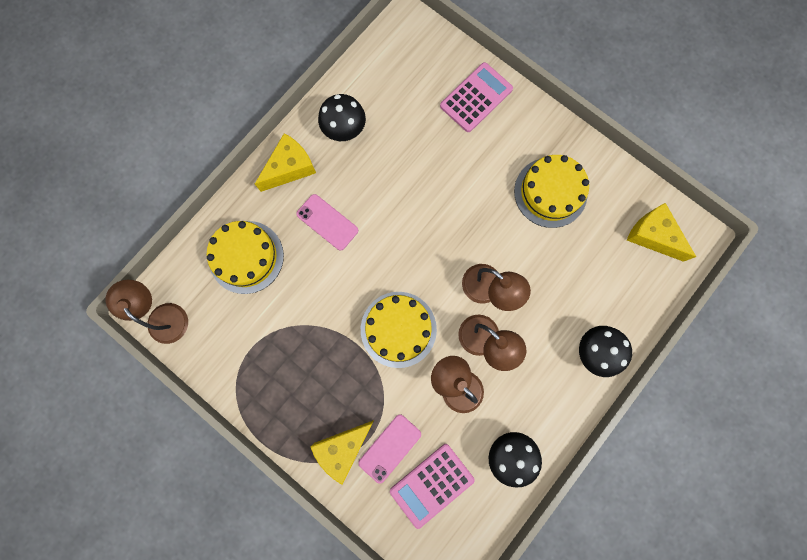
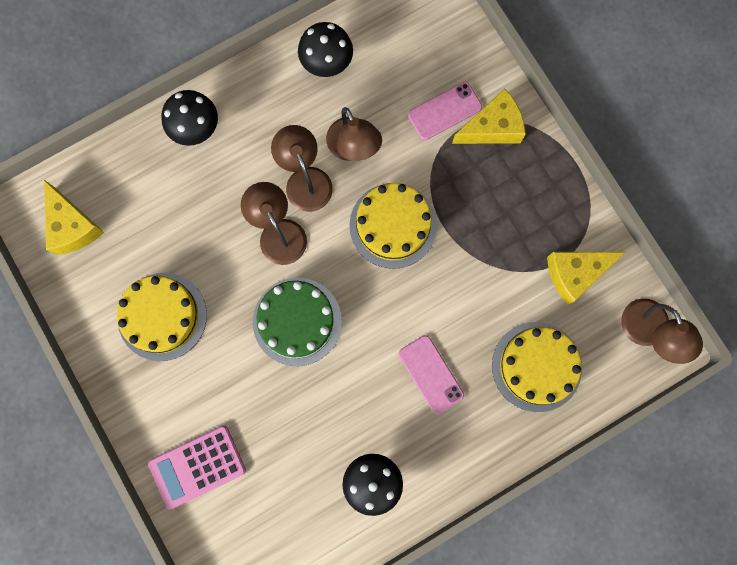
camera: 160 degrees left, 0 degrees up
(290, 168) = (453, 458): yellow cheese -> yellow cheese (575, 273)
(432, 485) = (414, 63): pink calculator -> none
(445, 225) = (297, 321): none -> green cake

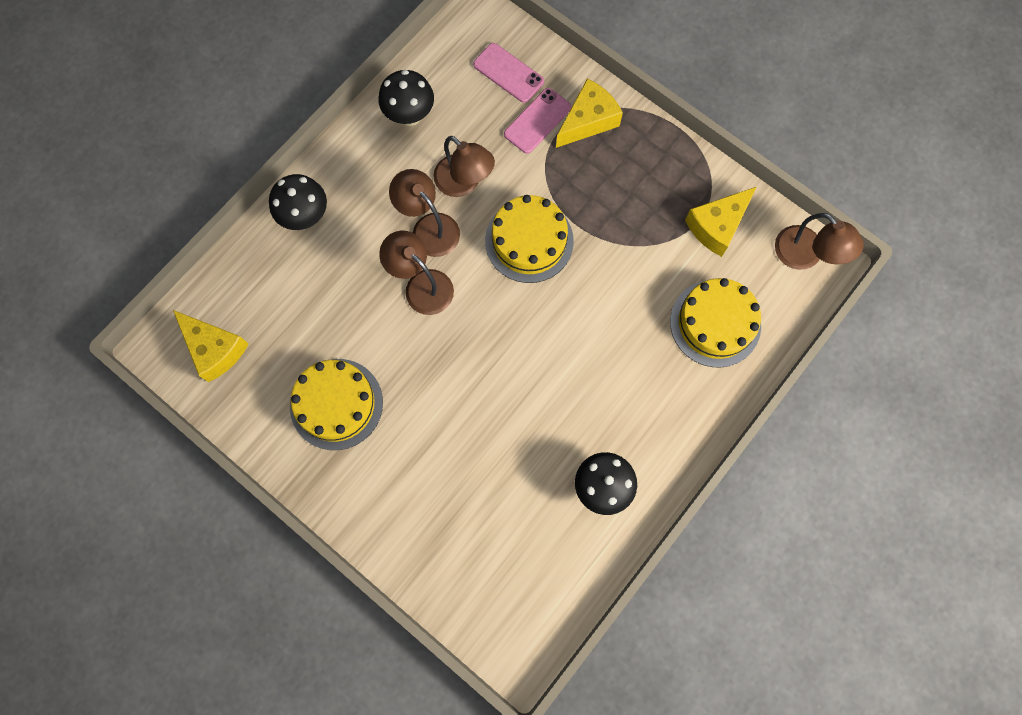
camera: 20 degrees left, 5 degrees down
(197, 467) = (425, 536): pink calculator -> none
(297, 321) = (471, 362): green cake -> none
(431, 374) = (619, 365): pink phone -> pink phone (508, 73)

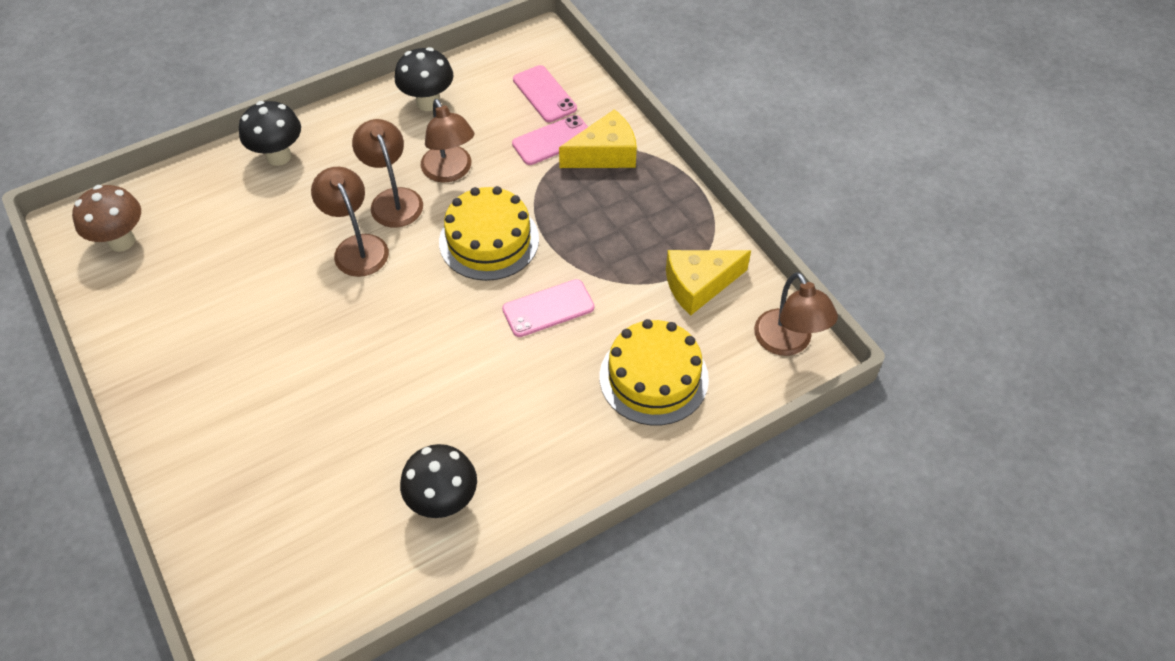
camera: 20 degrees right, 20 degrees down
(214, 349) = (122, 241): yellow cheese -> brown mushroom
(336, 404) = (208, 327): yellow cake -> none
(606, 289) = (548, 308): none -> pink phone

